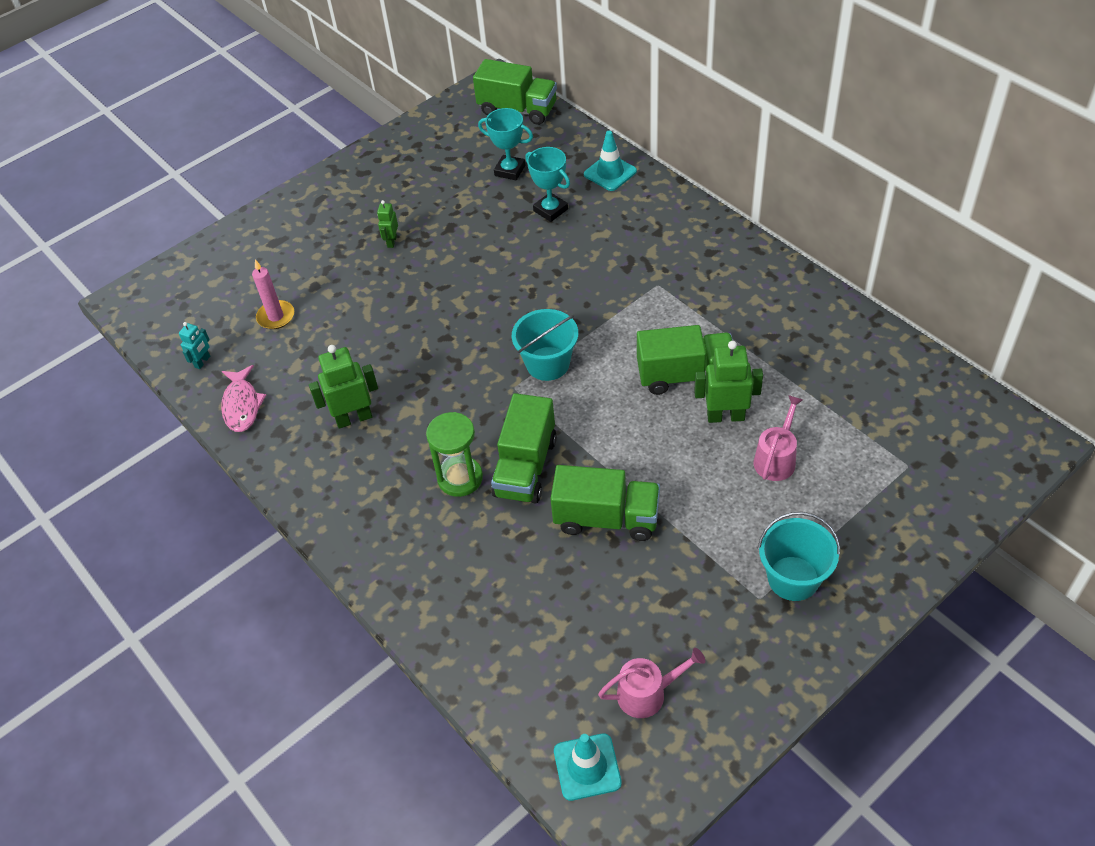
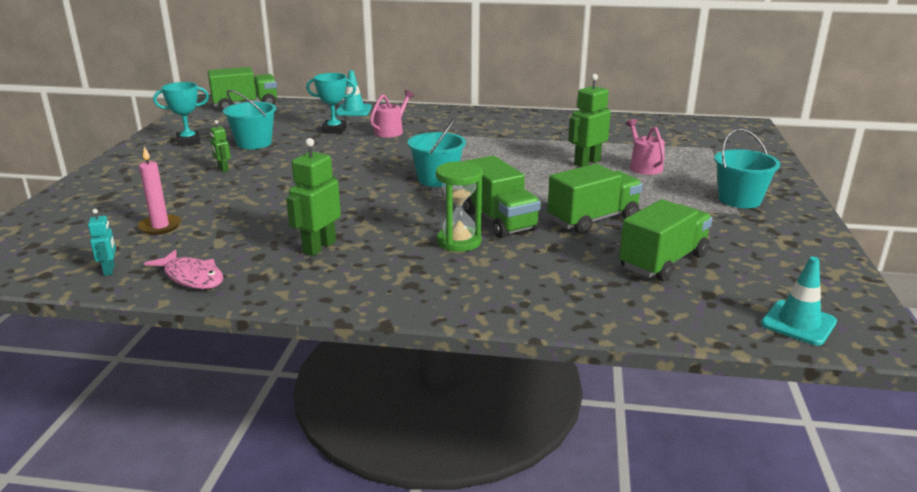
camera: 45 degrees left, 25 degrees down
(456, 202) = (254, 143): none -> turquoise bucket
(510, 170) = (277, 124): turquoise trophy -> turquoise trophy (188, 141)
(647, 693) = (762, 274): pink watering can -> pink watering can (391, 131)
(685, 375) = (535, 157): green truck -> green truck (663, 262)

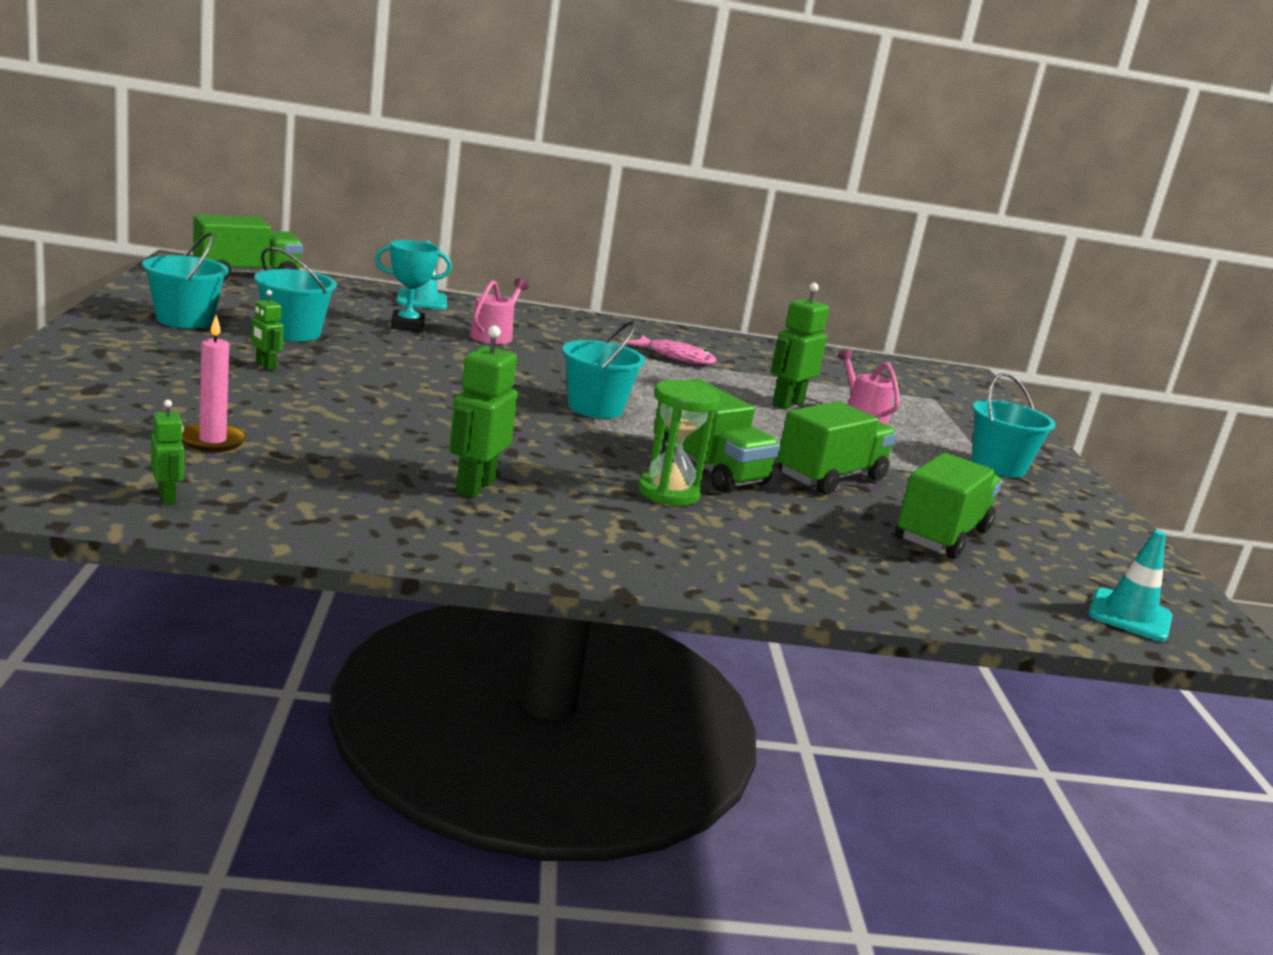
camera: 15 degrees left, 5 degrees down
(109, 270) = (167, 497): turquoise robot -> green robot
(188, 141) = (184, 320): turquoise trophy -> turquoise bucket
(192, 277) = (305, 515): pink fish -> pink fish (676, 357)

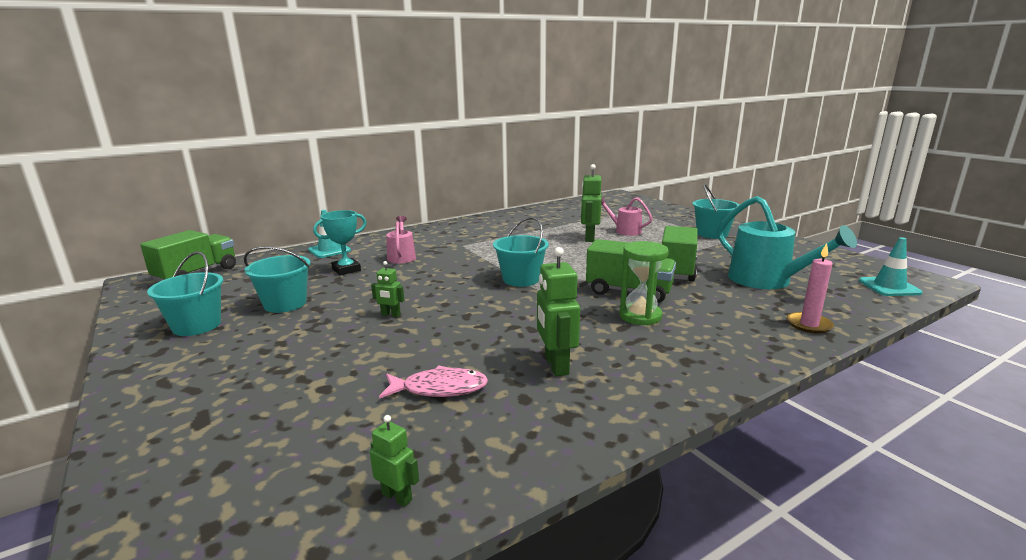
camera: 25 degrees left, 0 degrees up
(212, 441) = (354, 420): pink candle -> pink candle (809, 325)
(265, 366) = (302, 337): green robot -> green robot (390, 315)
(676, 357) = (504, 233): pink fish -> pink fish (439, 389)
(941, 535) = (766, 280): green truck -> turquoise watering can

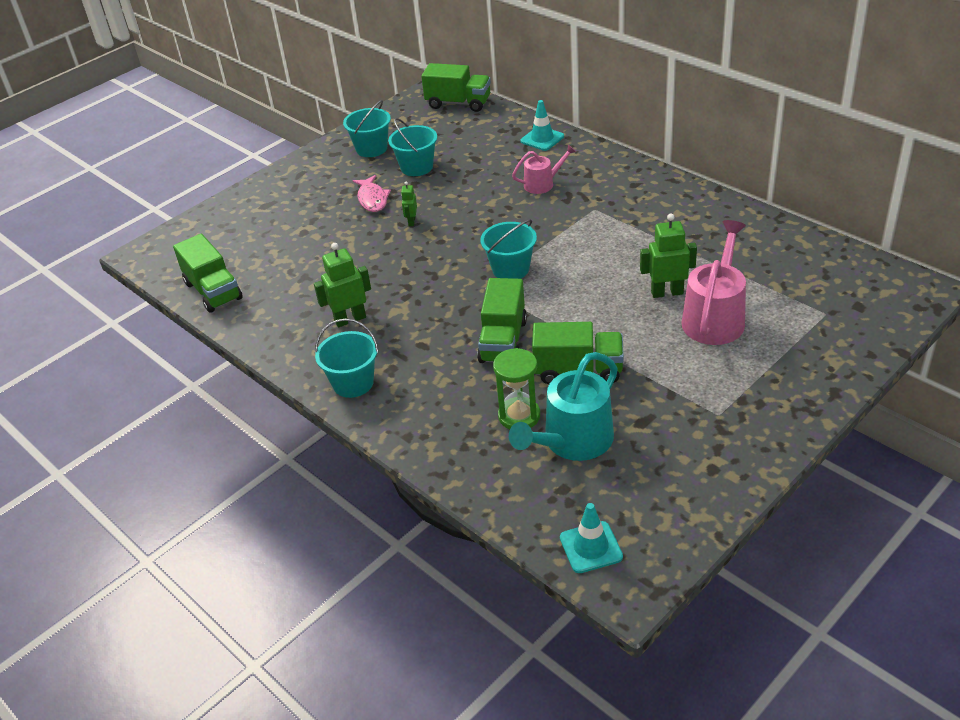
camera: 80 degrees right, 20 degrees up
(346, 270) = (496, 167): turquoise trophy -> none
(397, 496) = (213, 291): green robot -> green truck
(439, 389) = (310, 276): pink fish -> pink fish (372, 199)
(625, 231) = (714, 318): pink watering can -> pink watering can, size x1.77
(640, 316) = (448, 353): green hourglass -> green hourglass (519, 416)
(712, 234) = (744, 398): turquoise bucket -> turquoise bucket (353, 383)
(809, 325) = (459, 463): pink candle -> none

